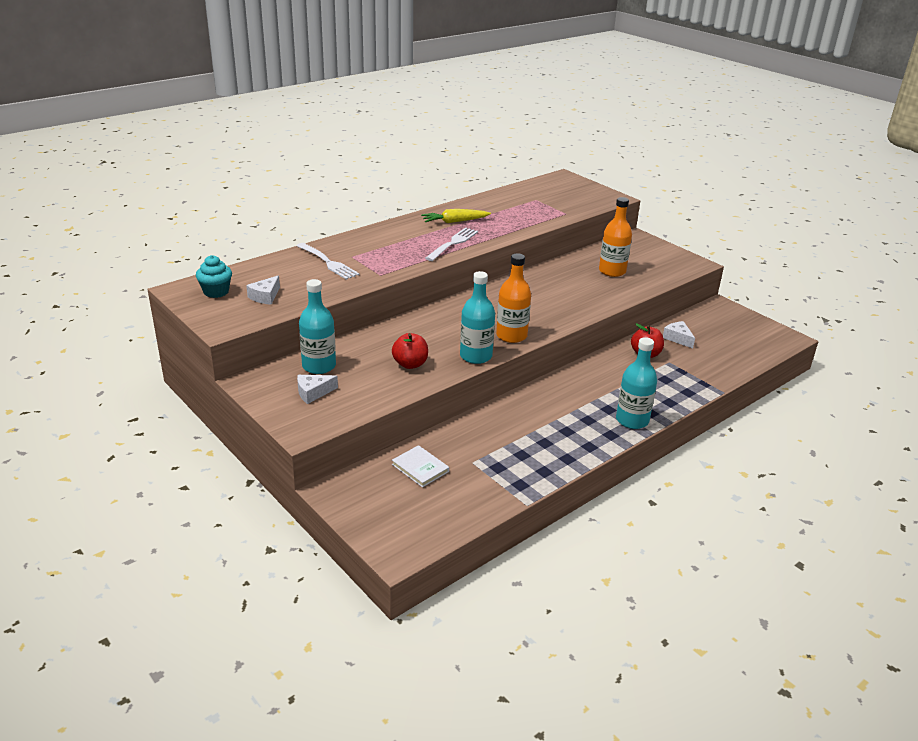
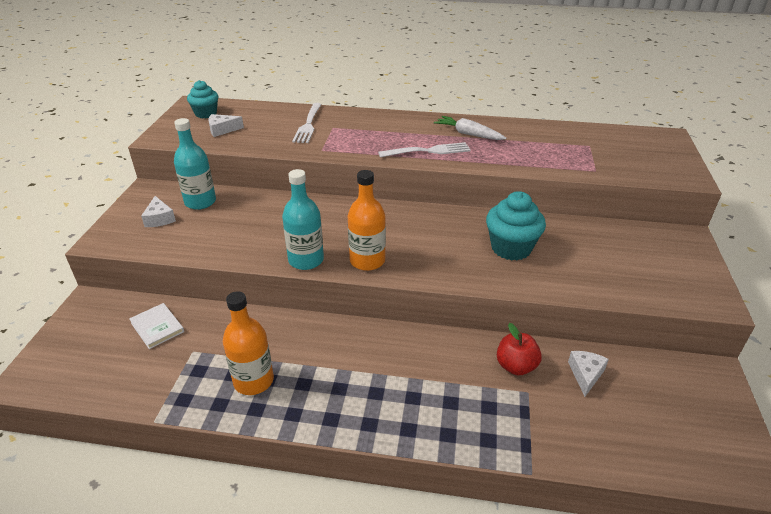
camera: 50 degrees right, 5 degrees up
(313, 393) = (159, 219): white cheese -> white cheese turned 135 degrees counterclockwise
(410, 364) = (251, 236): red apple -> none
(420, 468) = (157, 327): white book -> white book turned 45 degrees counterclockwise
(454, 221) = (468, 134): yellow carrot -> white carrot
(571, 286) = (511, 248): none -> turquoise cupcake
(612, 271) = (586, 256): orange bottle -> orange bottle (253, 381)
(632, 420) = (376, 422): turquoise bottle -> none

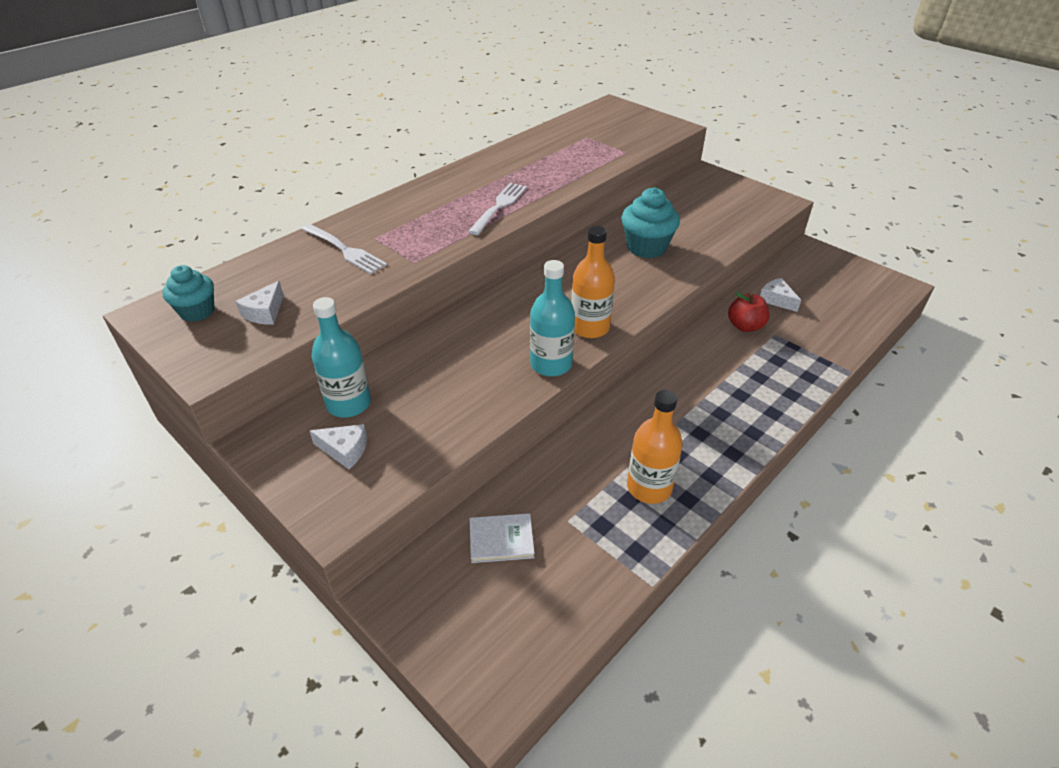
camera: 55 degrees left, 5 degrees up
(468, 134) = (495, 175): white carrot -> none

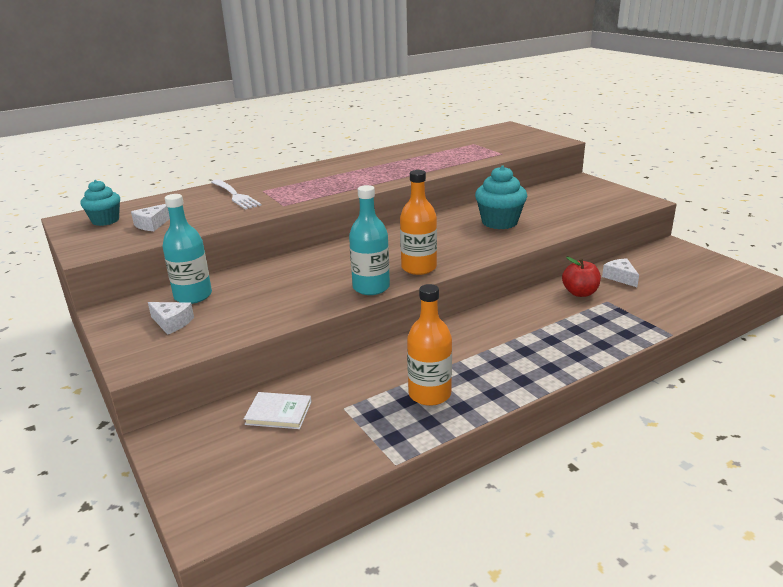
camera: 15 degrees right, 15 degrees down
(499, 207) = (373, 179): white fork -> none

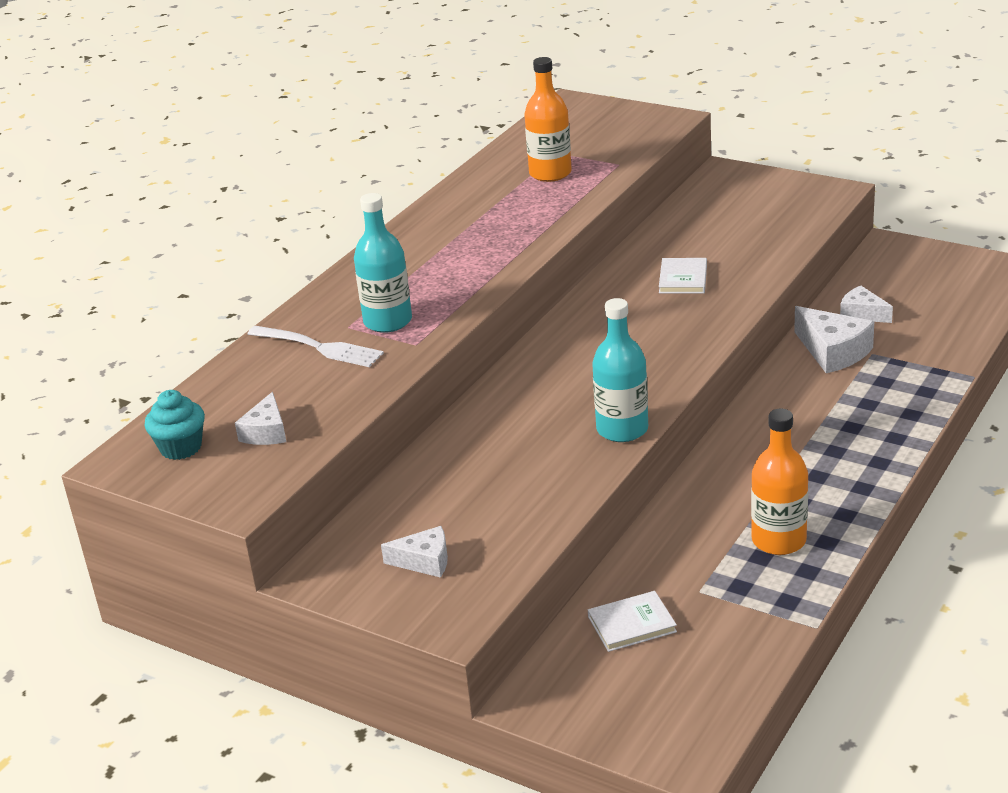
camera: 25 degrees left, 5 degrees up
(193, 296) = (401, 517): turquoise bottle -> turquoise bottle (388, 321)
(419, 268) = (651, 382): orange bottle -> orange bottle (550, 173)
(499, 222) = (683, 279): turquoise cupcake -> white book
(580, 293) = (833, 352): red apple -> white cheese

